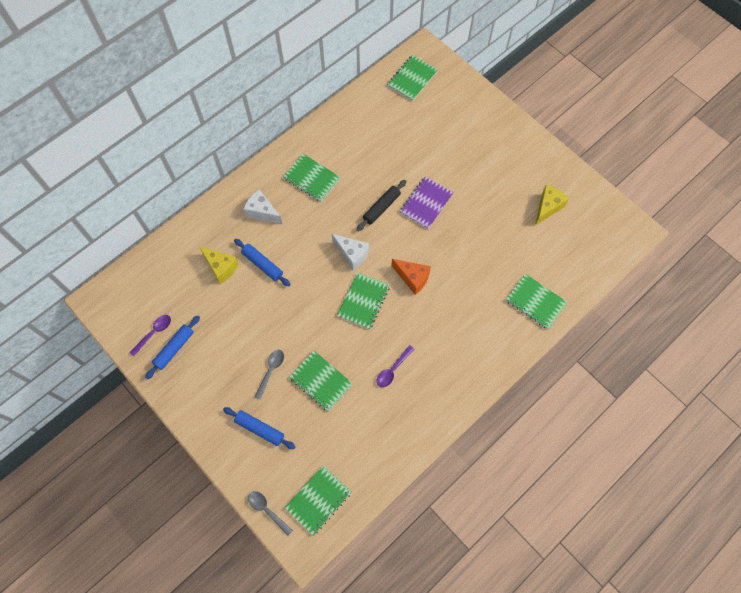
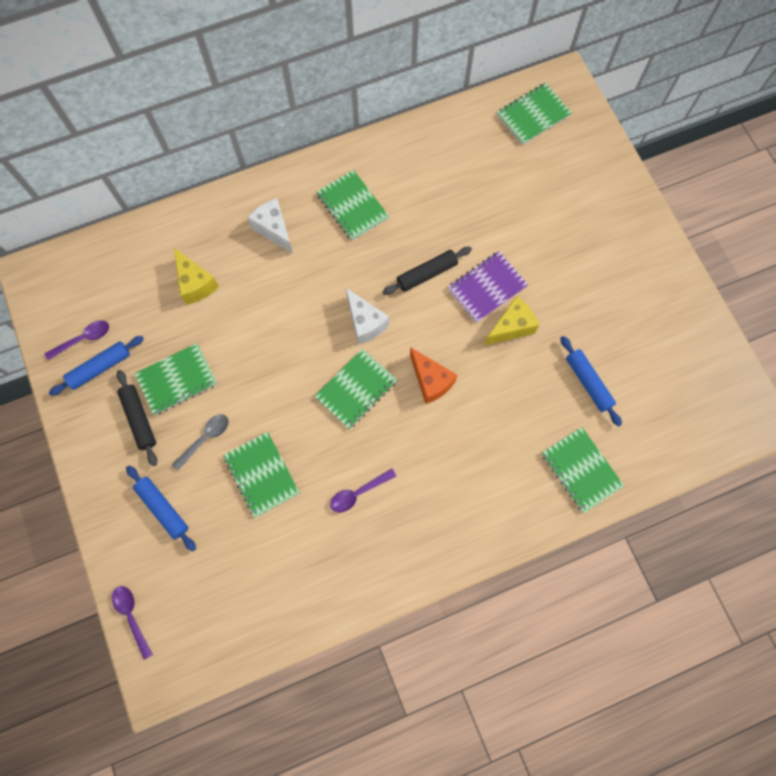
camera: 20 degrees right, 5 degrees up
(218, 374) = (139, 419): none -> black rolling pin
(262, 264) = (248, 297): blue rolling pin -> blue rolling pin (588, 382)
(267, 510) = (132, 616): grey spoon -> purple spoon
(318, 500) = (199, 628): green notebook -> green notebook (177, 380)
(547, 207) = (648, 347): yellow cheese -> yellow cheese (511, 327)

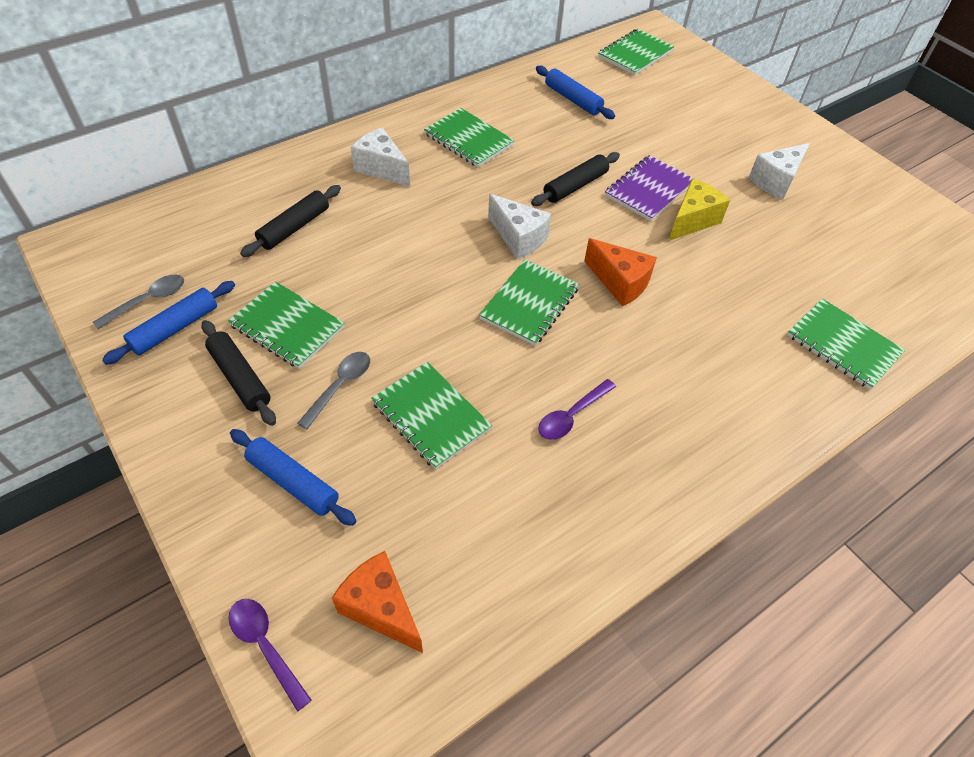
camera: 15 degrees left, 20 degrees down
(83, 339) = (148, 301): purple spoon -> grey spoon
(177, 380) = (287, 327): green notebook -> green notebook turned 75 degrees clockwise
(195, 284) = (294, 227): yellow cheese -> black rolling pin
(202, 607) = (381, 608): none -> orange cheese
(588, 382) = (805, 259): blue rolling pin -> blue rolling pin (573, 99)
(600, 295) = (776, 181): none -> white cheese

